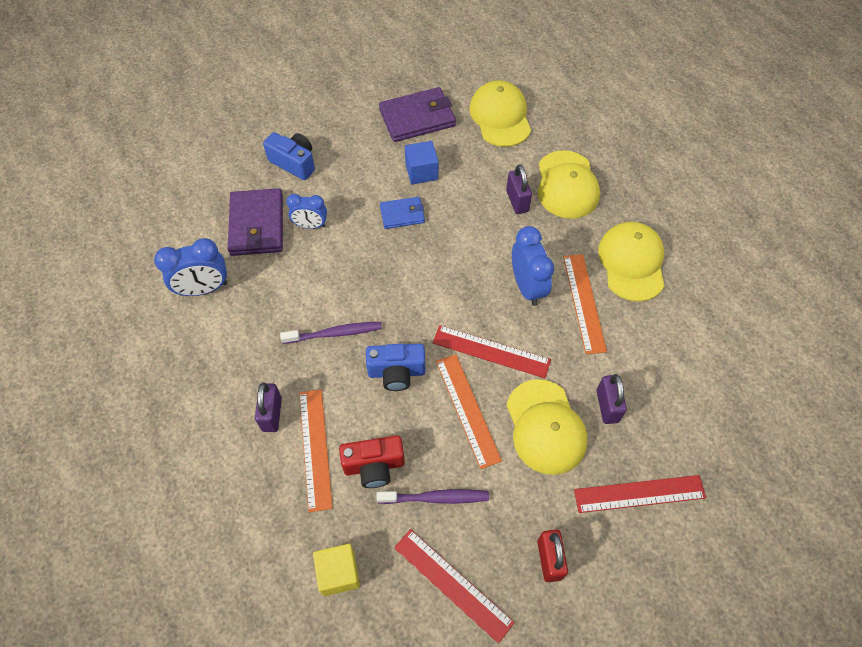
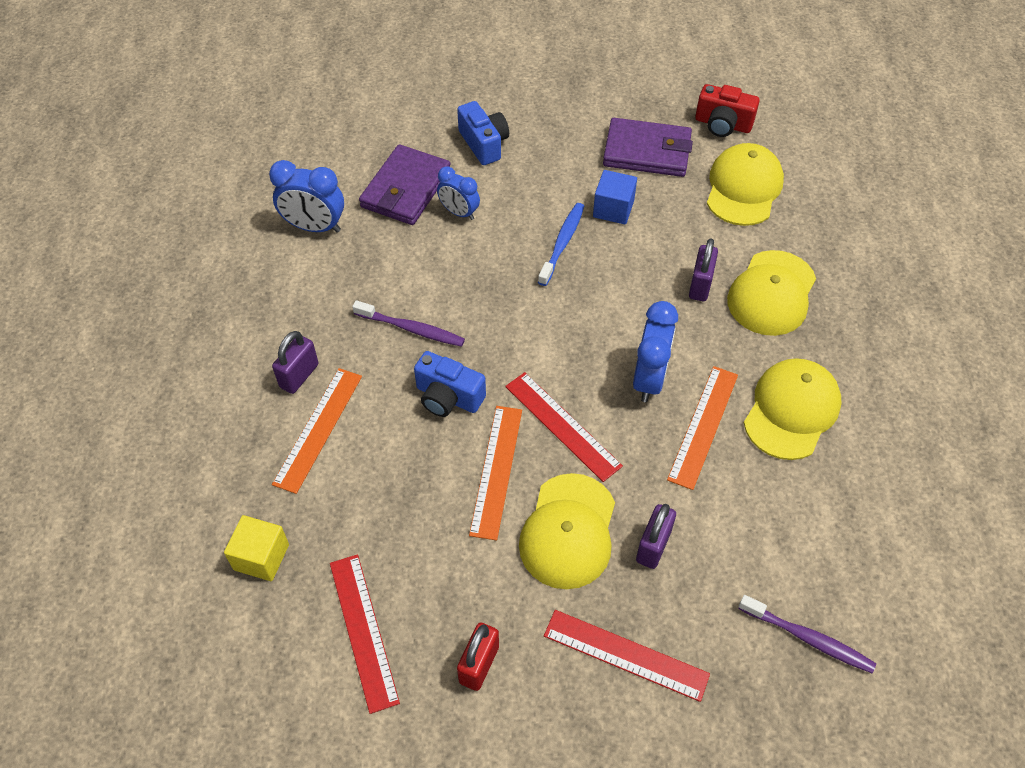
camera: 30 degrees right, 5 degrees down
(374, 466) = (363, 476): red camera -> red camera (723, 124)
(402, 214) = (562, 243): blue wallet -> blue toothbrush
(435, 498) = (404, 539): purple toothbrush -> purple toothbrush (808, 638)

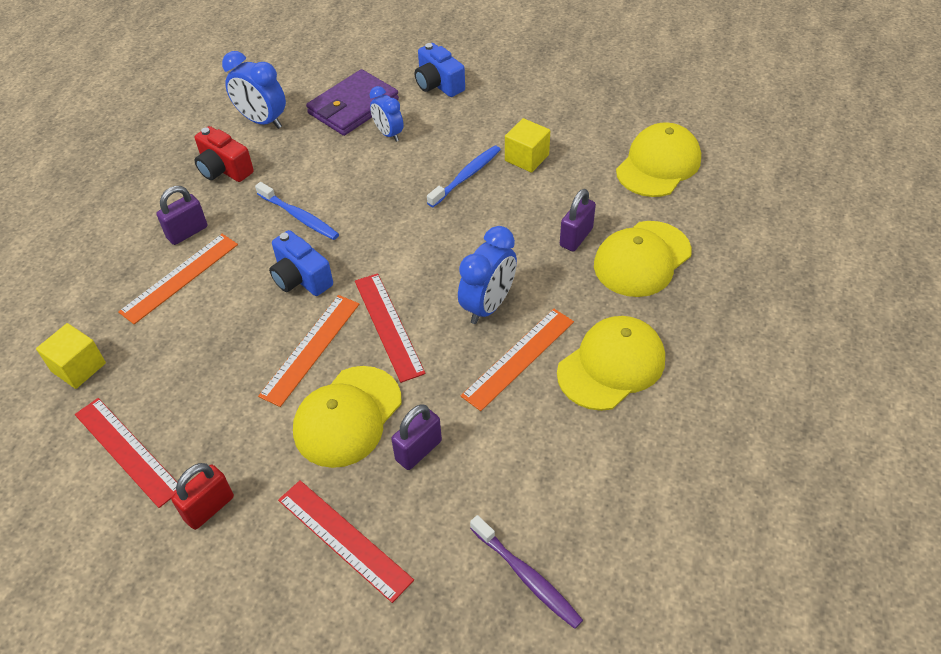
camera: 20 degrees right, 5 degrees down
(364, 631) = (128, 450): red ruler -> red ruler turned 45 degrees counterclockwise
(411, 329) = (299, 216): purple toothbrush -> blue toothbrush
(484, 144) = (438, 84): blue camera -> blue camera turned 150 degrees clockwise
(613, 209) = (526, 158): blue cube -> yellow cube
(647, 151) = (582, 117): purple wallet -> none
(723, 124) = (664, 108): red camera -> red camera (224, 169)

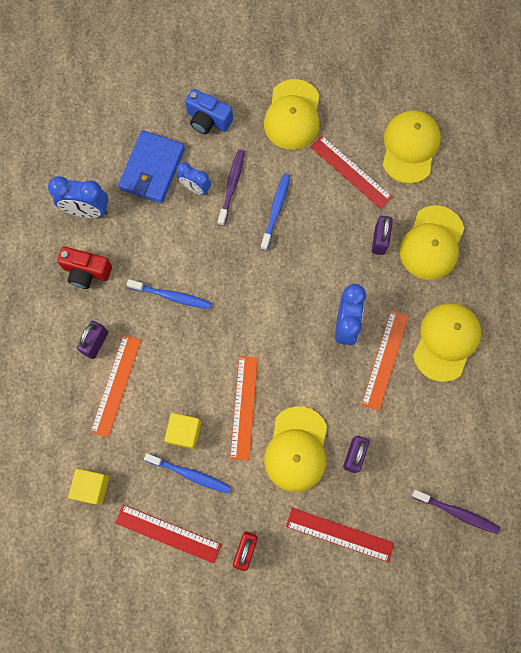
camera: 25 degrees left, 25 degrees up
(199, 396) = (190, 474): none -> blue toothbrush
(301, 278) = (204, 351): blue camera -> none
(353, 107) = (152, 169): purple wallet -> blue wallet
(389, 326) = (287, 367): red ruler -> red ruler (351, 172)
(429, 143) = (231, 186): none -> purple toothbrush
(526, 158) = (312, 175): yellow cube -> yellow cube (184, 432)
(534, 103) = (292, 115): none -> yellow cap

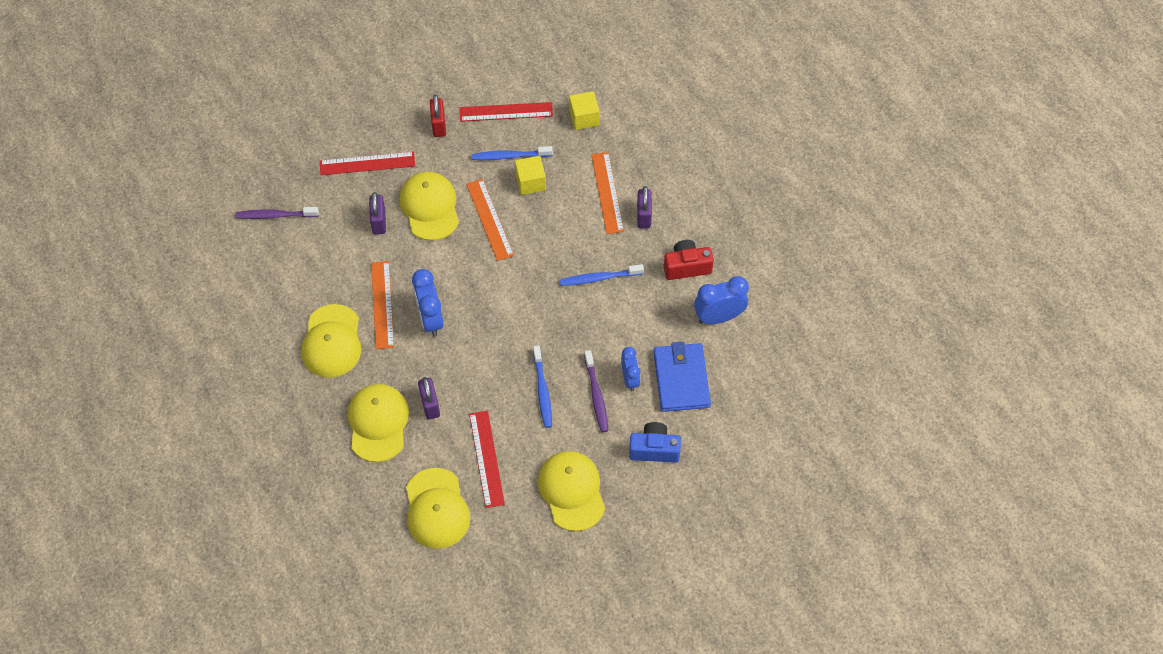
camera: 155 degrees right, 15 degrees down
(195, 188) = (630, 379): blue clock -> blue clock turned 75 degrees clockwise
(351, 172) = (486, 458): red ruler -> red ruler turned 60 degrees clockwise

